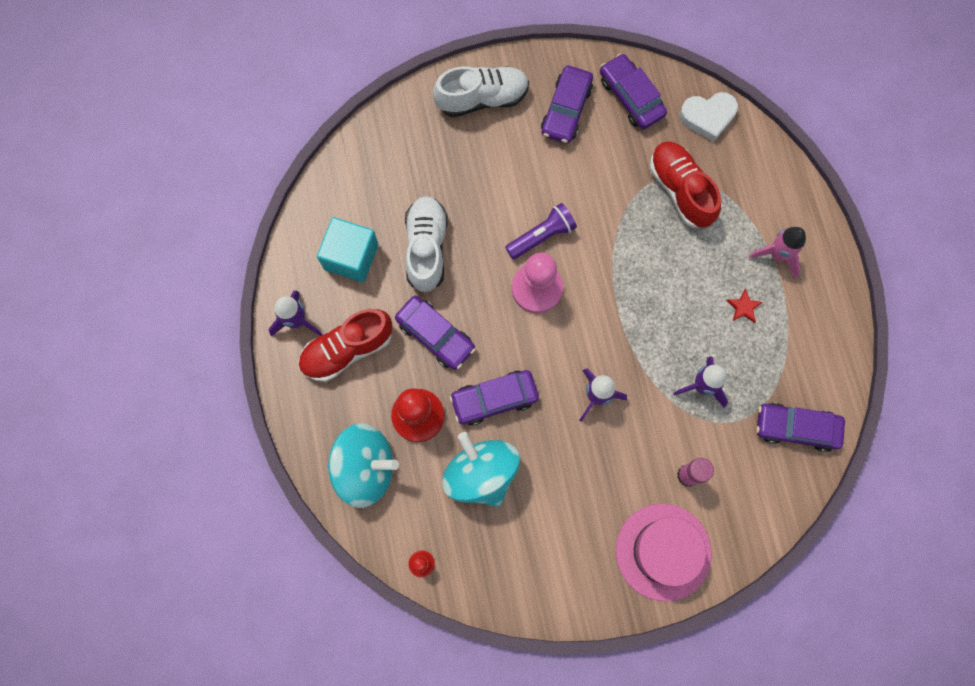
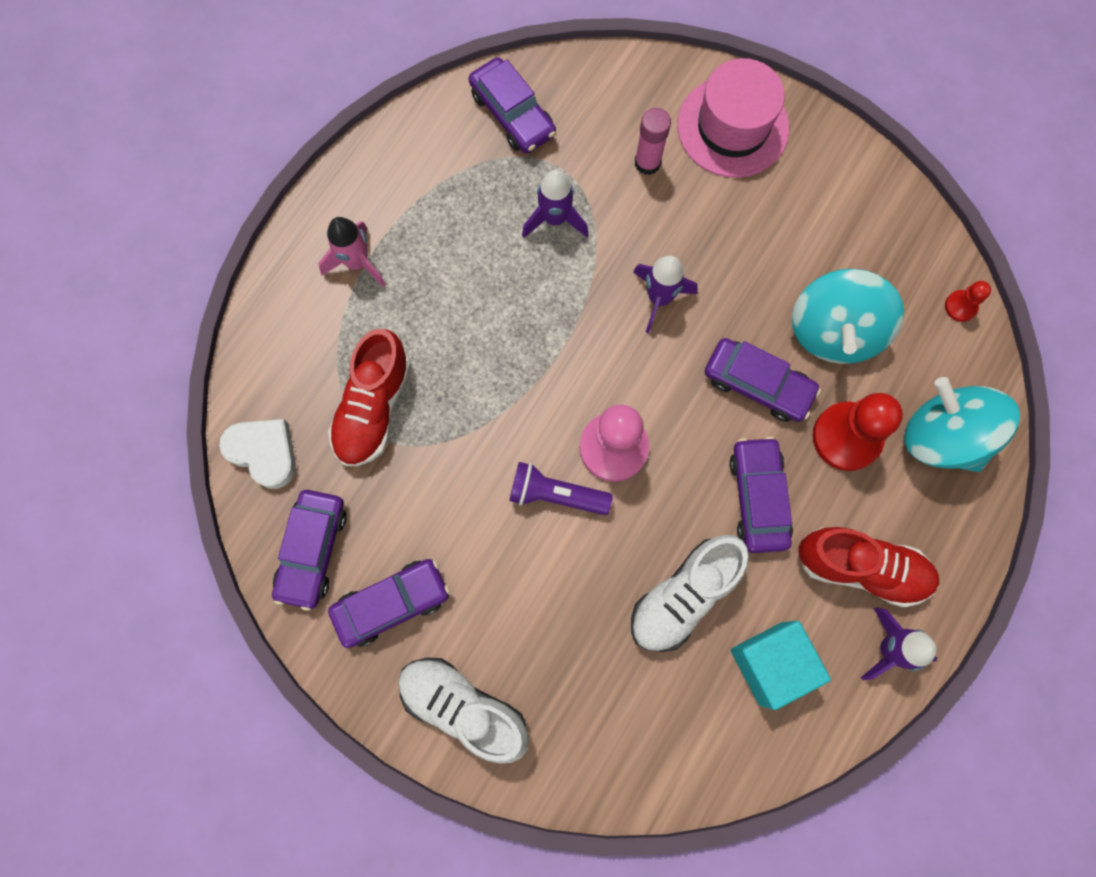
camera: 135 degrees left, 0 degrees up
(743, 307) = (441, 248): red star -> none

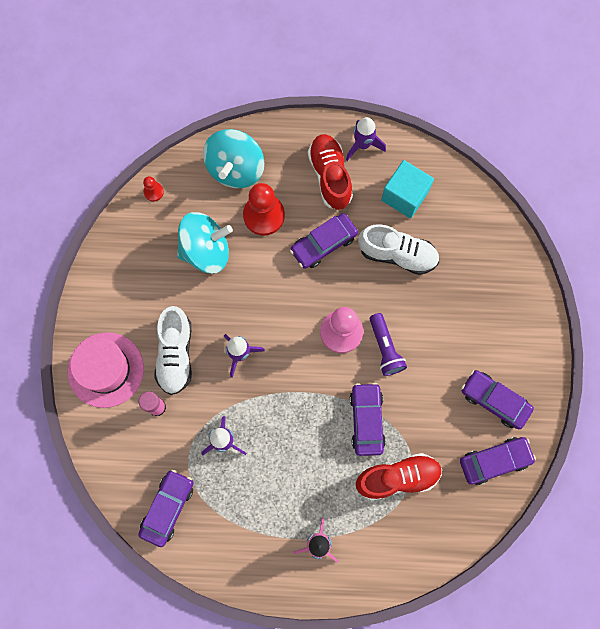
camera: 120 degrees left, 0 degrees up
(264, 452) = (460, 524): white heart -> none
(464, 707) = (521, 332): white shoe -> white shoe (175, 354)
(757, 384) = (260, 275): purple car -> purple car (366, 420)

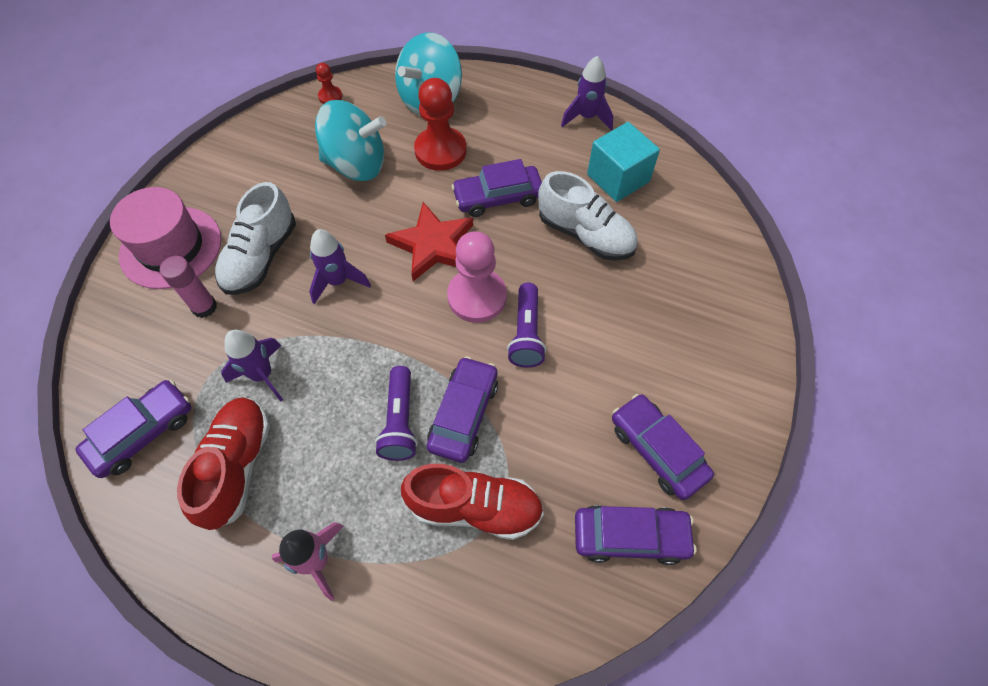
camera: 20 degrees right, 15 degrees down
(293, 301) = (432, 245): none -> red star
(328, 440) = (400, 421): none -> purple flashlight
(330, 176) = (535, 135): red shoe -> red shoe (237, 466)

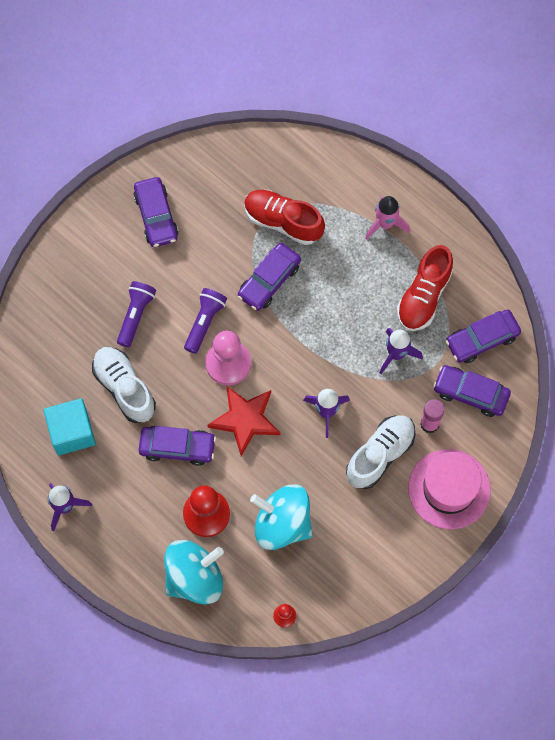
camera: 160 degrees left, 10 degrees up
(400, 421) = (312, 290): purple flashlight -> purple flashlight (136, 315)
(630, 536) = (198, 175): purple car -> purple car (471, 393)

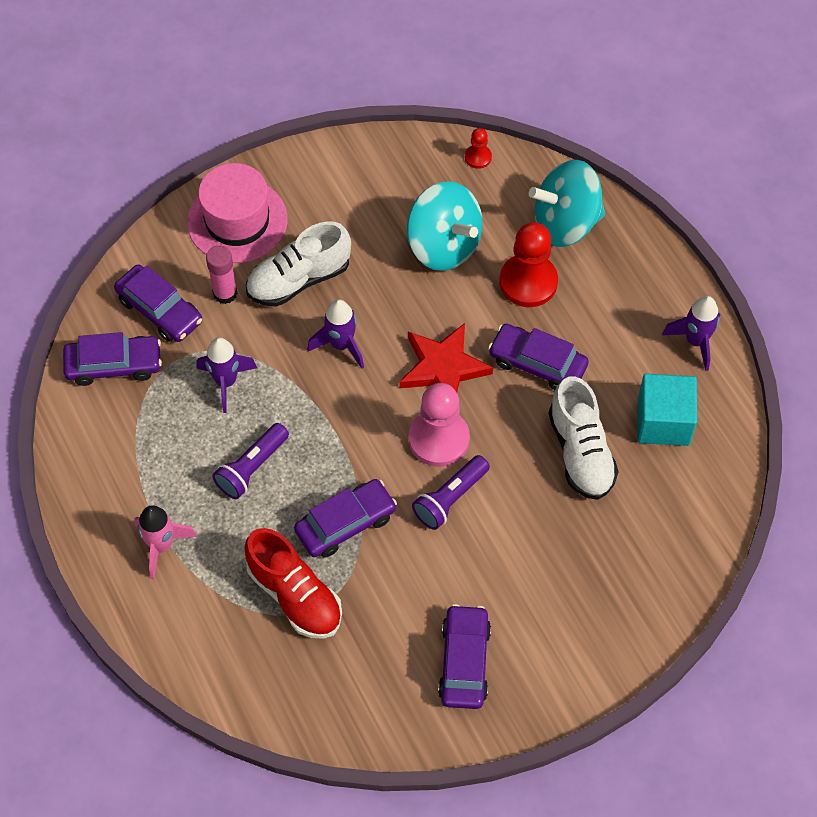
camera: 160 degrees left, 10 degrees down
(136, 315) = (536, 537): purple flashlight -> purple flashlight (251, 468)
(424, 296) = (158, 439): red shoe -> none

